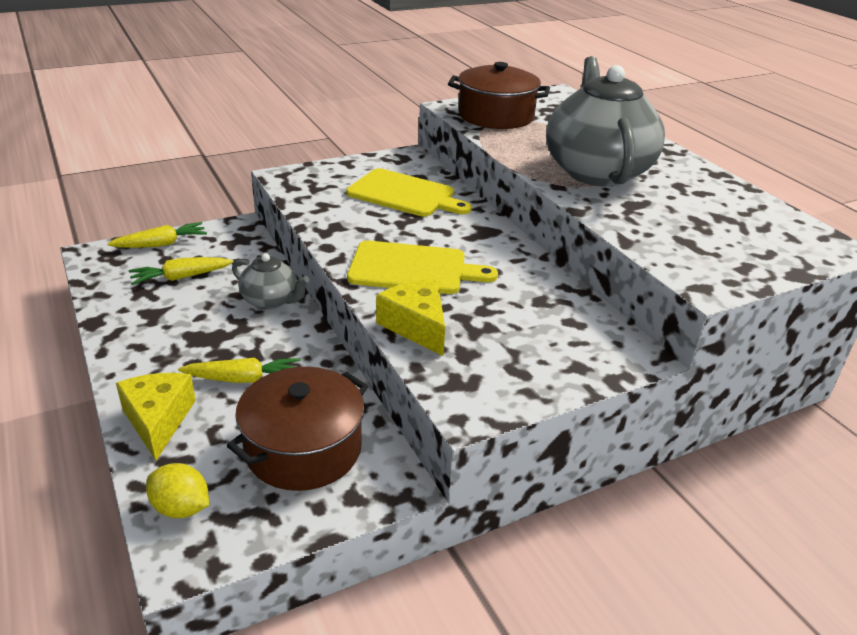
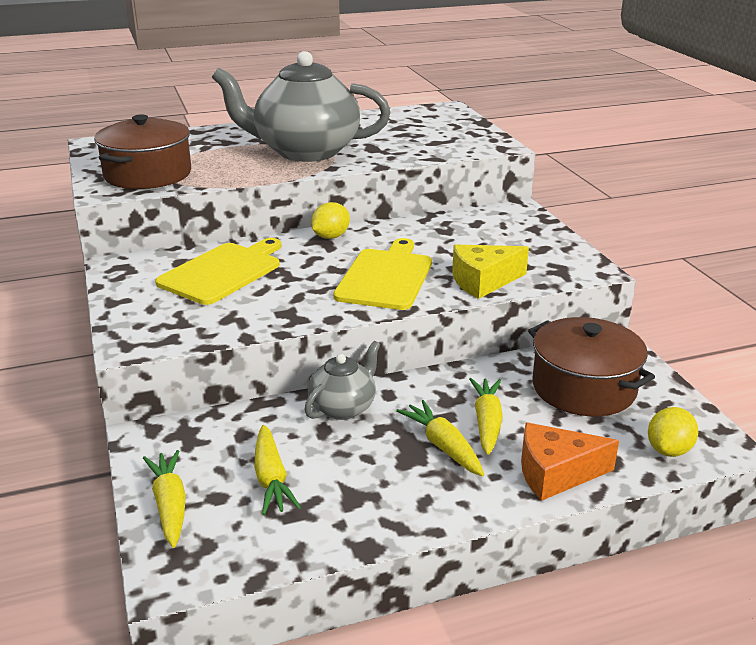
camera: 80 degrees left, 5 degrees down
(158, 420) = (556, 473): yellow cheese -> orange cheese
(209, 354) = (443, 446): none -> yellow carrot
(494, 236) = (330, 237): none -> yellow lemon

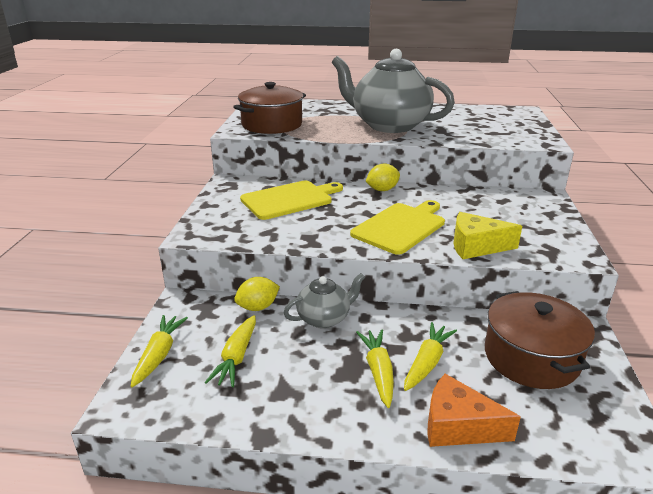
camera: 25 degrees right, 0 degrees up
(669, 450) = (580, 440): yellow lemon -> yellow lemon (258, 307)

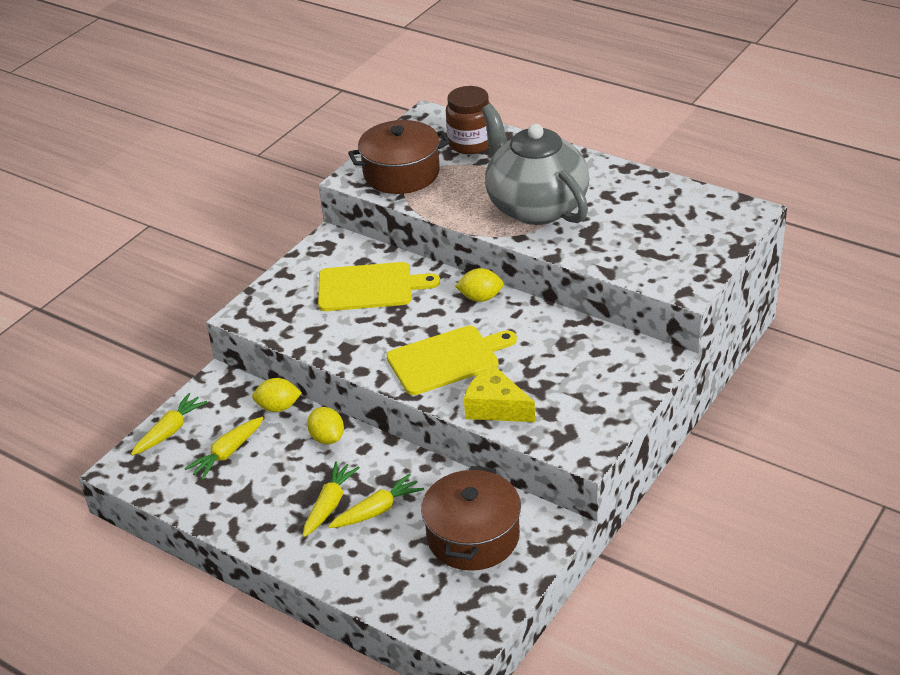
camera: 30 degrees right, 10 degrees up
(306, 108) = (470, 143): none -> brown jar
(324, 318) = (327, 438): grey teapot -> yellow lemon
(458, 426) = (350, 570): orange cheese -> none

